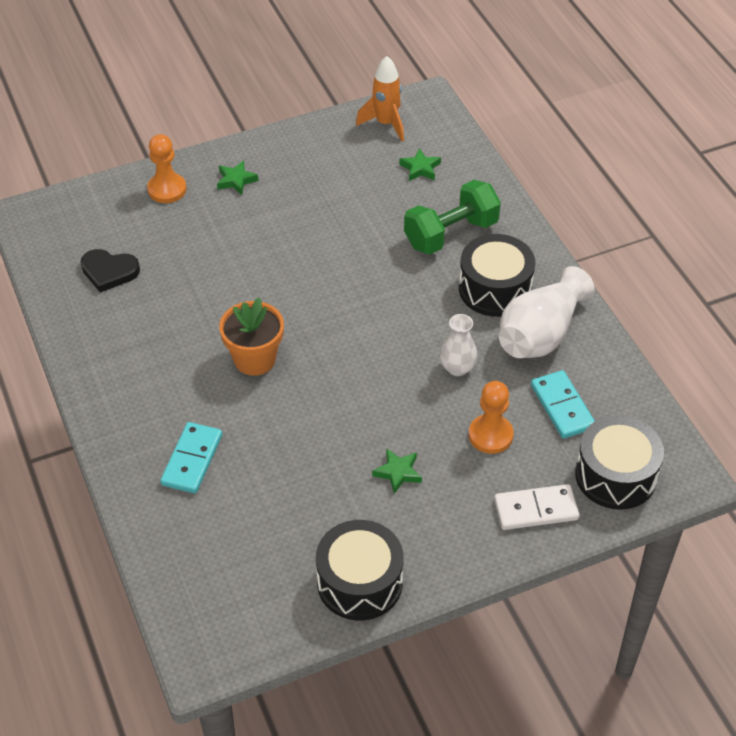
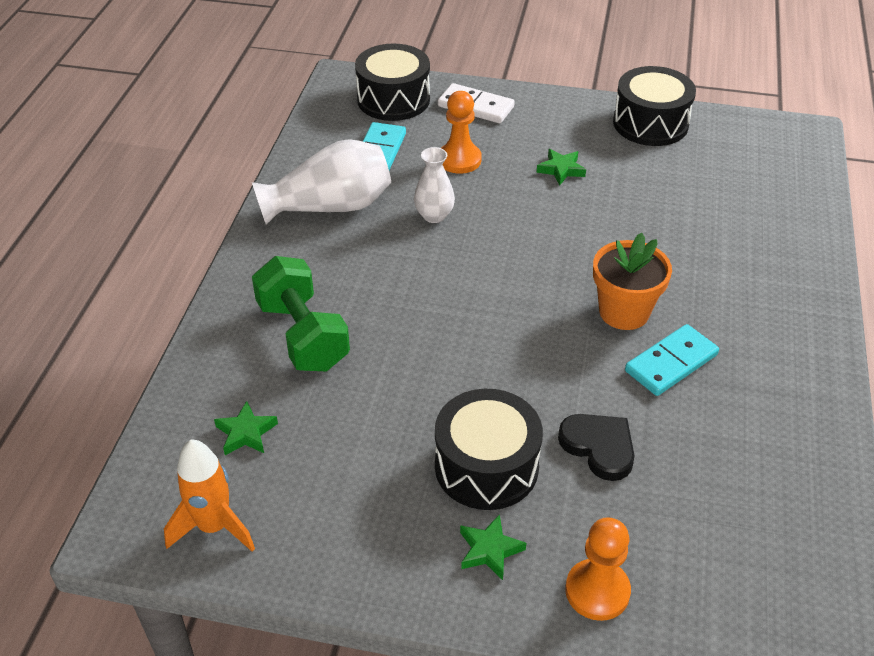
camera: 145 degrees left, 5 degrees down
(109, 272) = (743, 499): black heart -> black heart (599, 447)
(192, 460) = (743, 255): turquoise domino -> turquoise domino (671, 363)
(451, 234) = (303, 335): green dumbbell -> green dumbbell turned 60 degrees clockwise
(495, 289) = (324, 261): black drum -> black drum (486, 466)

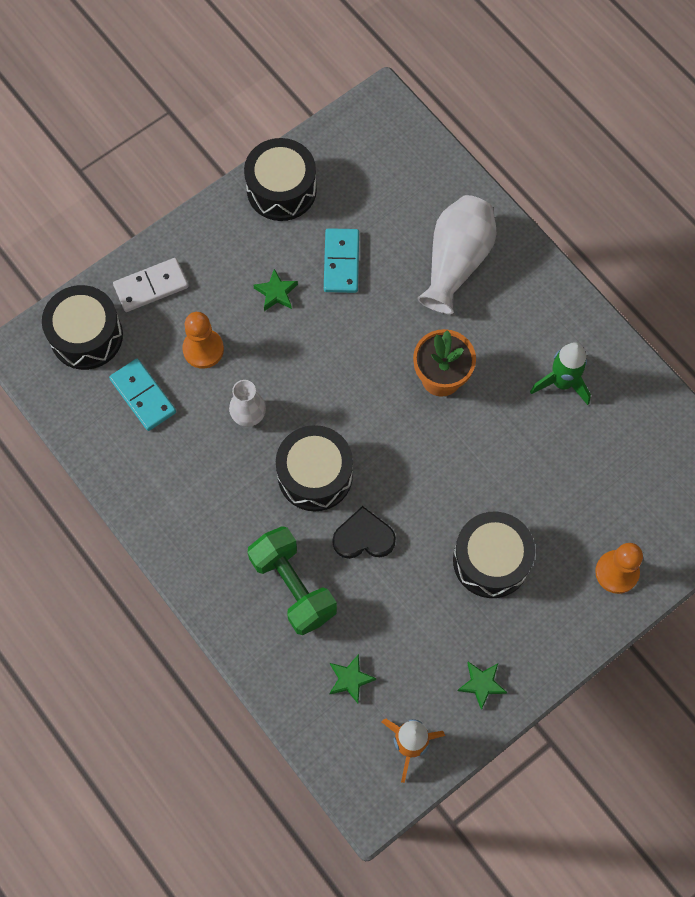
camera: 50 degrees left, 25 degrees up
(303, 335) = (293, 586): green dumbbell -> green dumbbell turned 45 degrees clockwise
(330, 207) = (176, 476): white vase -> white vase (456, 262)
(427, 286) = (315, 475): none -> black drum
(489, 550) = (548, 606): green star -> green star (481, 684)
(599, 447) = (529, 487): black heart -> black heart (363, 537)
(671, 363) = (503, 390): turquoise domino -> turquoise domino (341, 262)
(738, 403) = (562, 383): none -> green rocket

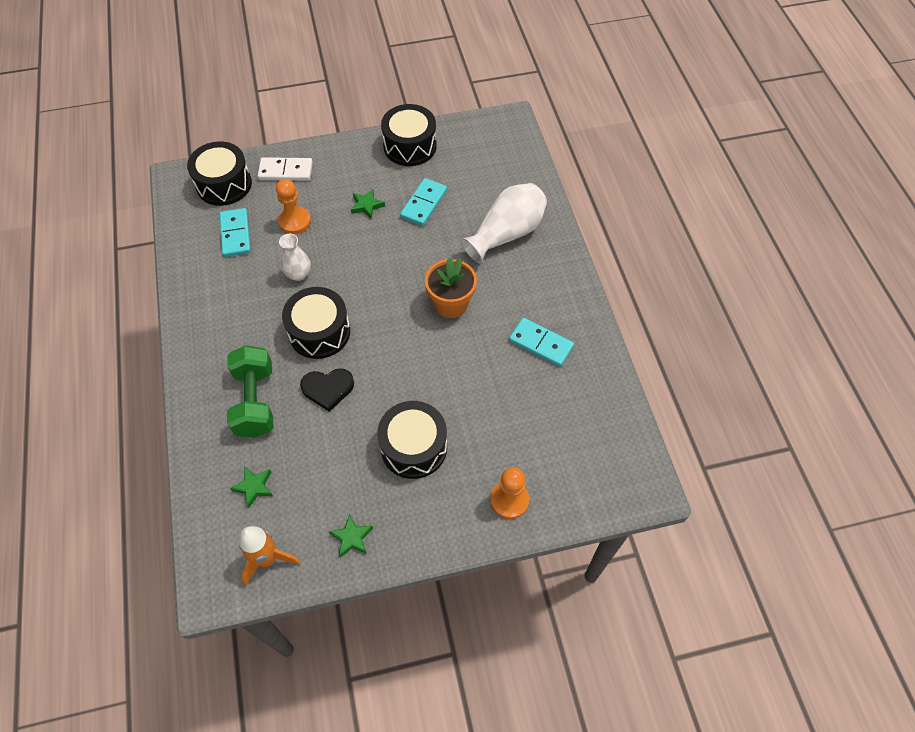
camera: 25 degrees right, 10 degrees down
(363, 537) = (328, 389): black heart -> black heart turned 150 degrees clockwise
(562, 383) = (541, 343): green rocket -> turquoise domino

